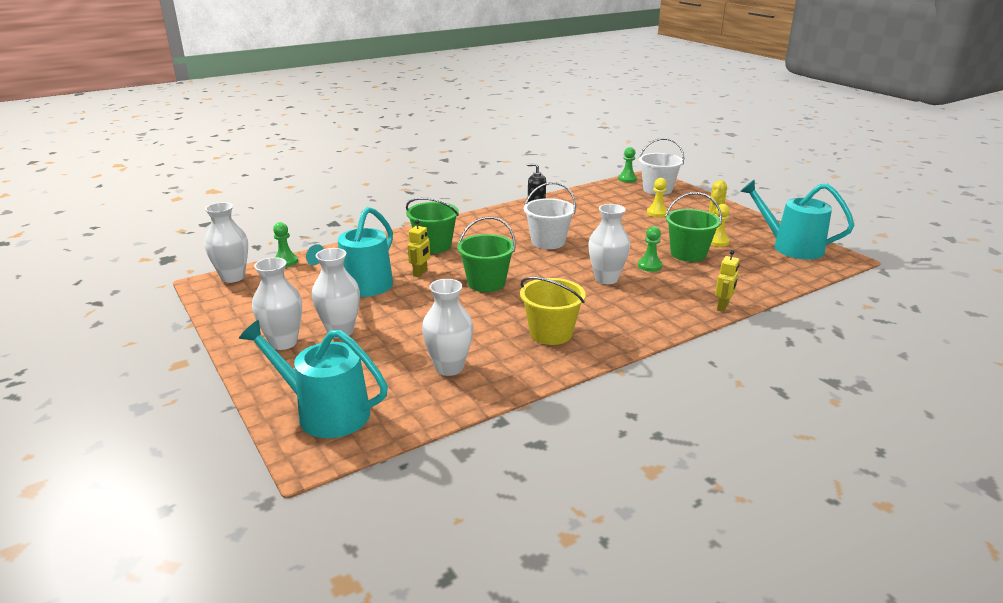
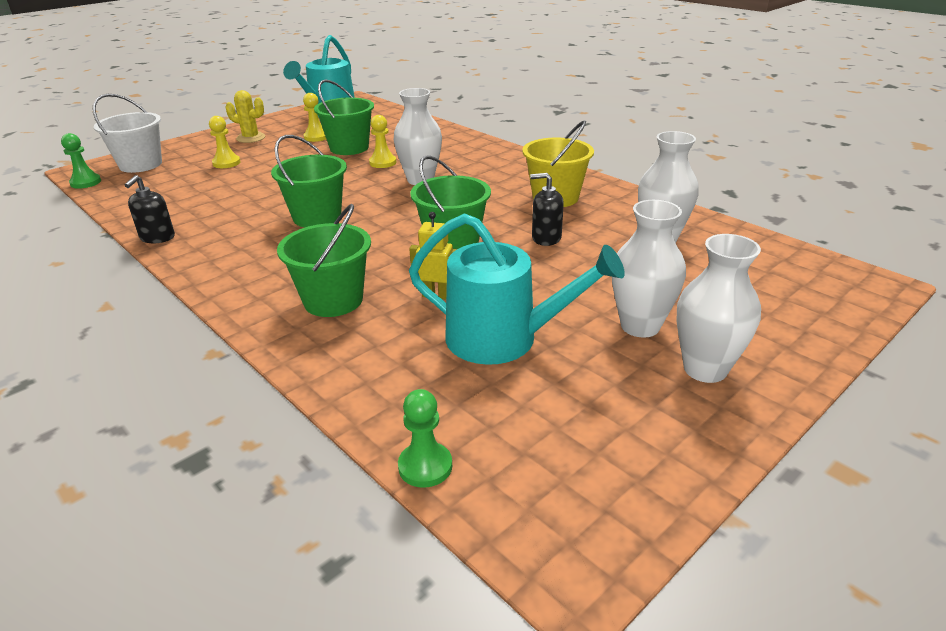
camera: 100 degrees left, 5 degrees up
(233, 277) = (523, 531): white vase -> none
(326, 413) = (807, 293): turquoise watering can -> none
(476, 318) = (546, 238): none -> black soap dispenser
(548, 242) = (317, 217): white bucket -> green bucket
(649, 266) = (382, 162): green pawn -> yellow pawn
(723, 307) = (464, 135): yellow robot -> none

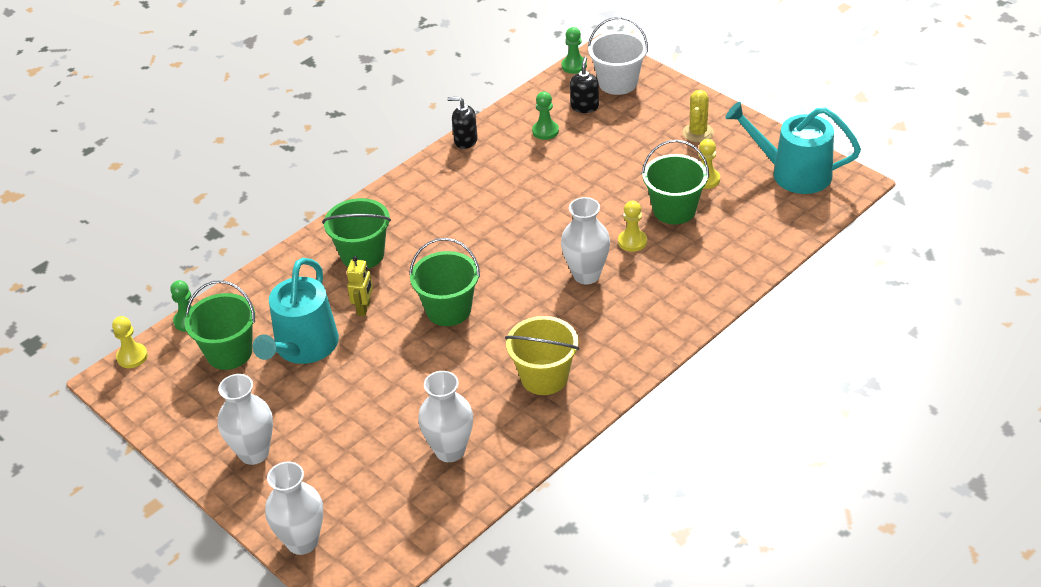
camera: 90 degrees right, 10 degrees up
(184, 196) = (545, 131): none -> green pawn
(226, 163) = (625, 135): yellow pawn -> yellow pawn (132, 357)
(317, 217) = (501, 220): green bucket -> green bucket (229, 352)
(546, 238) = (455, 370): black soap dispenser -> black soap dispenser (584, 106)
(640, 326) = (310, 423): white vase -> white vase (302, 541)

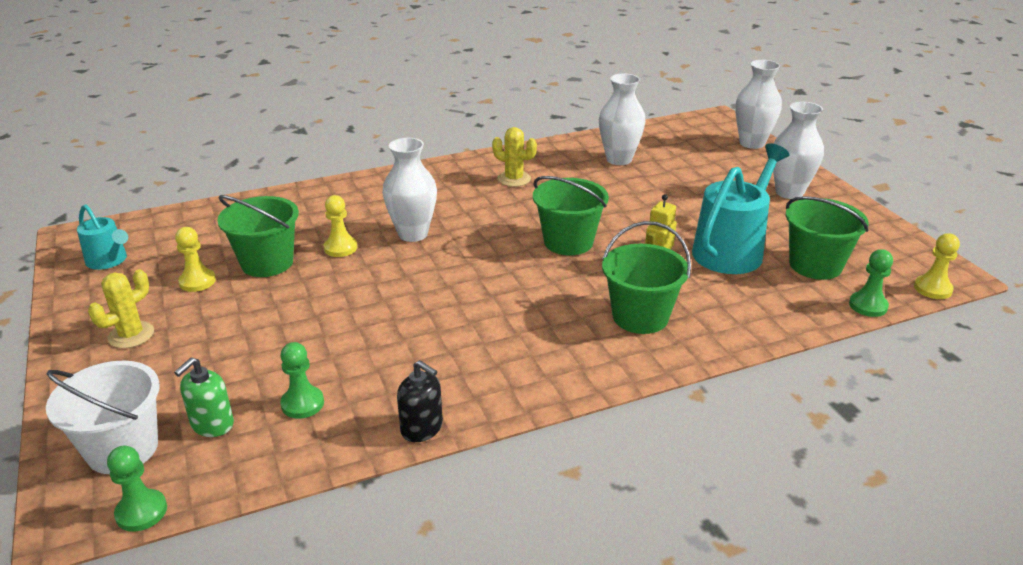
camera: 160 degrees left, 10 degrees down
(544, 377) = (514, 179): yellow bucket -> yellow cactus
(584, 106) = (212, 424): black soap dispenser -> green soap dispenser
(794, 173) = (109, 260): turquoise watering can -> turquoise watering can, size x0.56

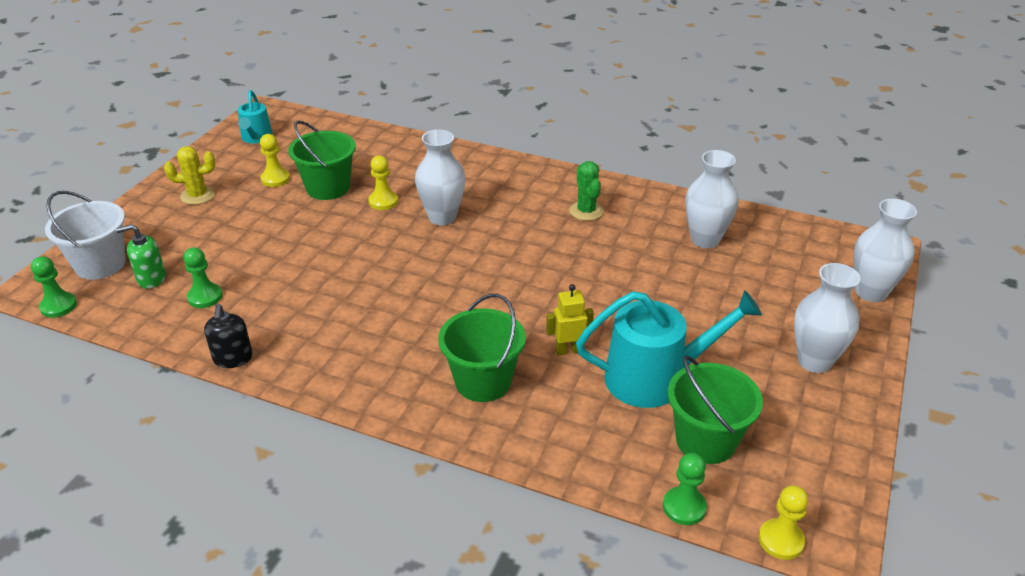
camera: 45 degrees right, 5 degrees up
(514, 179) = (586, 211): yellow cactus -> green cactus
(568, 242) = (536, 288): green bucket -> none

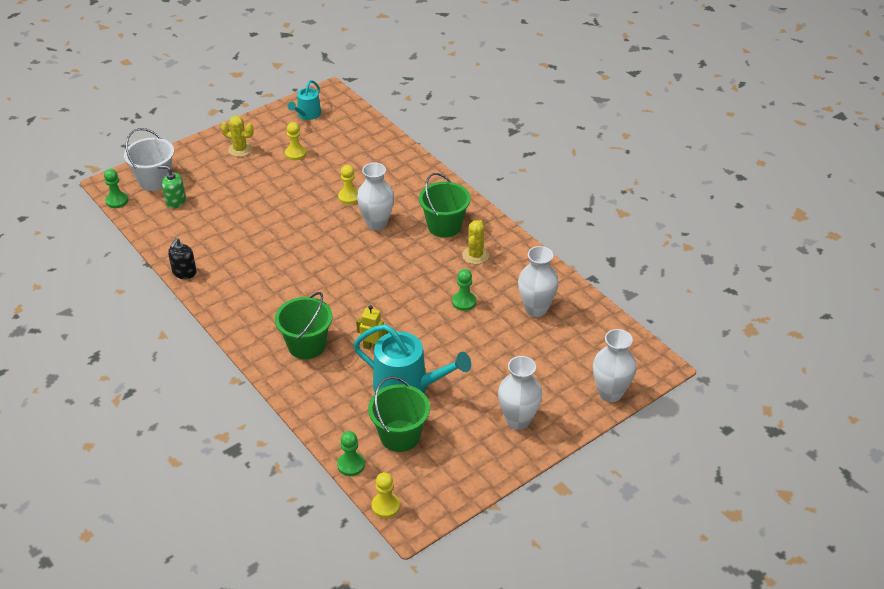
camera: 30 degrees right, 5 degrees up
(205, 297) = (196, 226): green pawn -> green pawn (464, 302)
(328, 188) = (323, 173): green bucket -> green bucket (444, 226)
(586, 211) = (475, 255): green cactus -> yellow cactus

